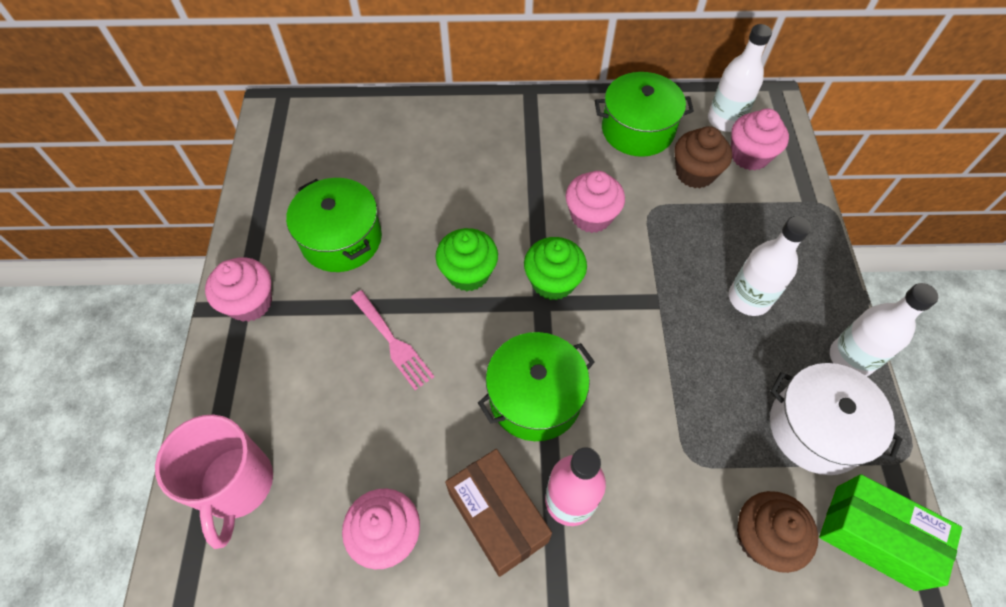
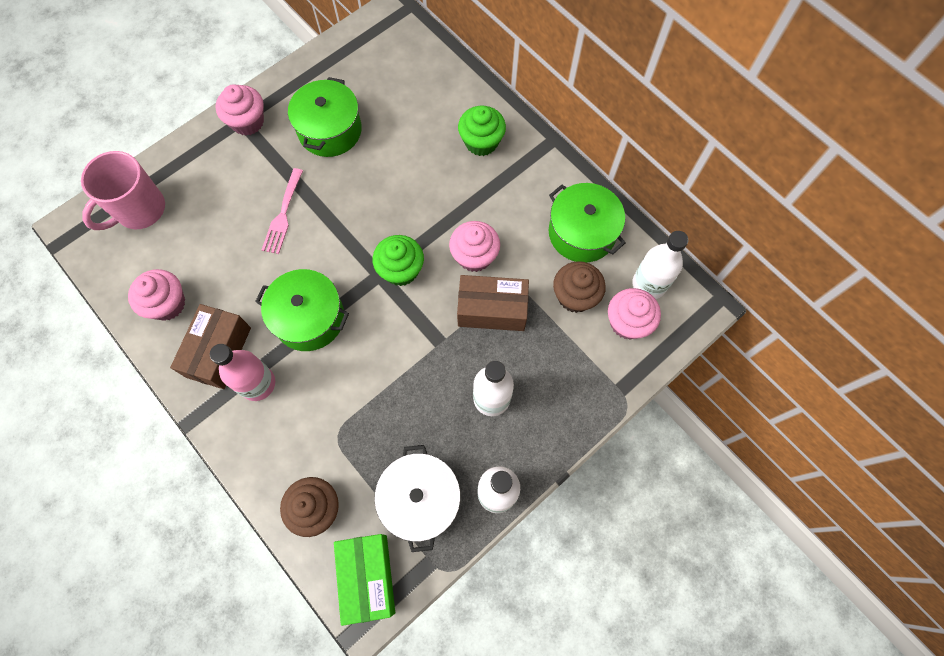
camera: 50 degrees right, 10 degrees up
(468, 273) = (365, 217): green cupcake -> green cupcake (481, 142)
(658, 239) = (492, 310): none -> brown box

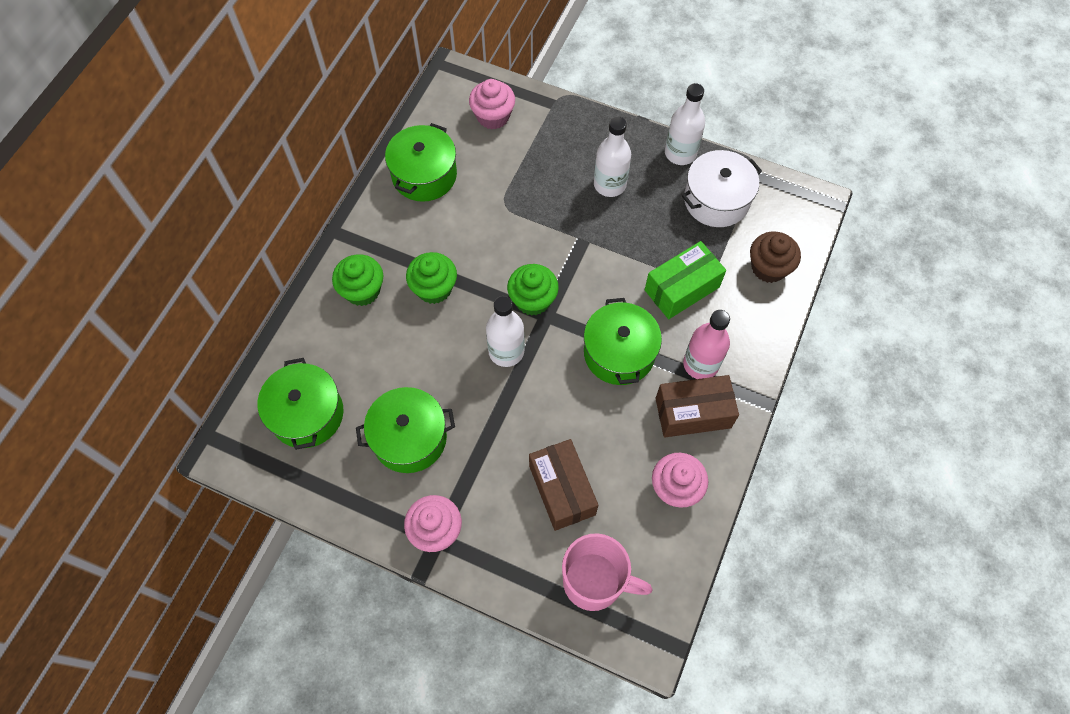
camera: 115 degrees left, 5 degrees down
(283, 215) = (528, 432): pink fork -> none
(367, 577) = (792, 210): green box -> green box (682, 289)
(390, 70) = (307, 414): none -> green pot
(454, 196) = (434, 288): none -> green cupcake
(474, 256) = (488, 247): pink cupcake -> none
(492, 310) = (533, 214): brown box -> brown box (562, 490)
(575, 296) = (488, 159): brown cupcake -> none
(649, 284) = (450, 113): white bottle -> white bottle (506, 351)

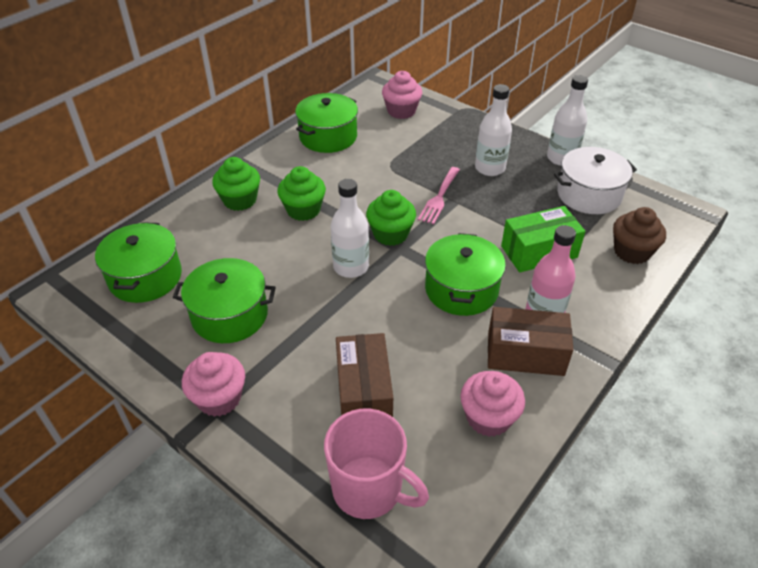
camera: 15 degrees right, 20 degrees down
(568, 239) = (439, 197): none -> pink fork

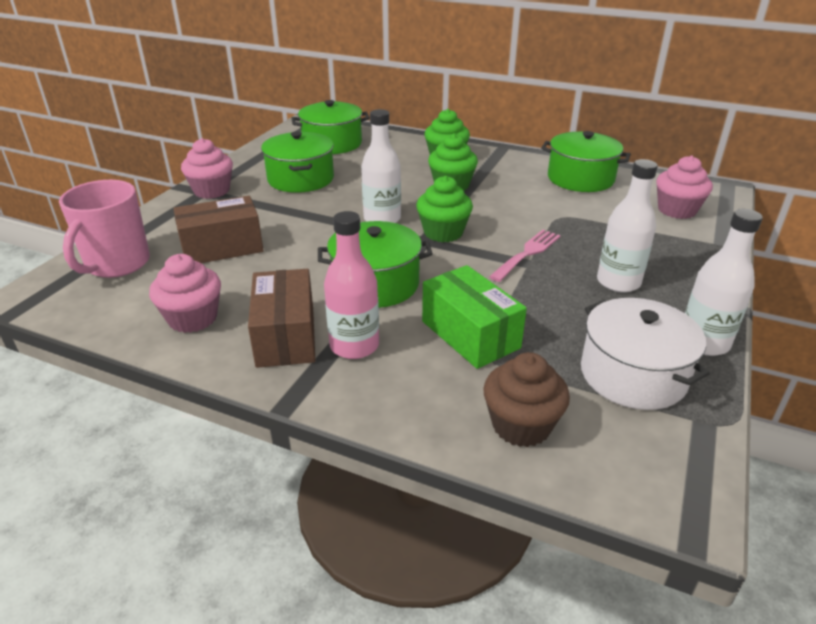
camera: 75 degrees right, 10 degrees down
(439, 197) = (527, 253): pink fork -> pink fork turned 120 degrees clockwise

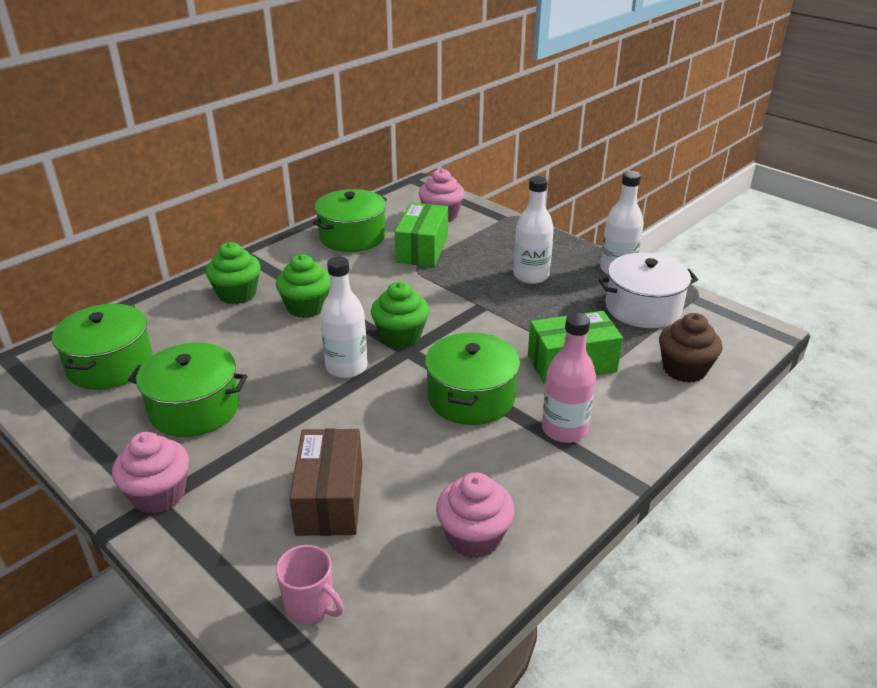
camera: 70 degrees left, 0 degrees up
(117, 264) = (311, 606): pink mug -> pink mug, size x0.57
(286, 336) = (533, 470): brown box -> none
(527, 253) = (465, 302): pink fork -> none
(599, 213) = (422, 249): none -> green box

